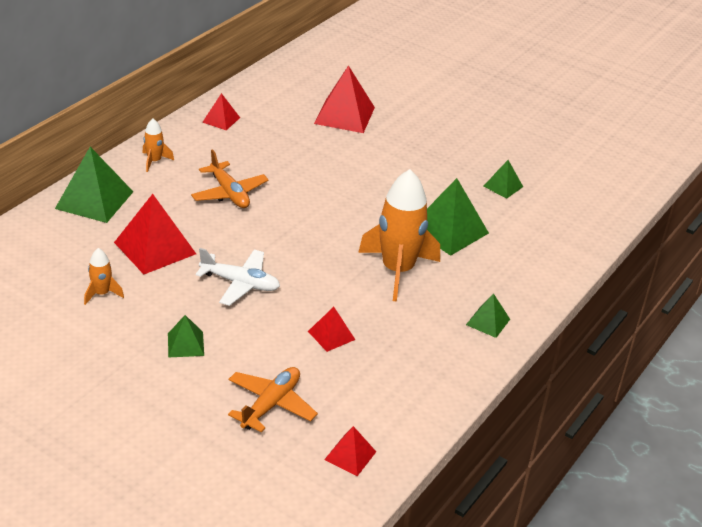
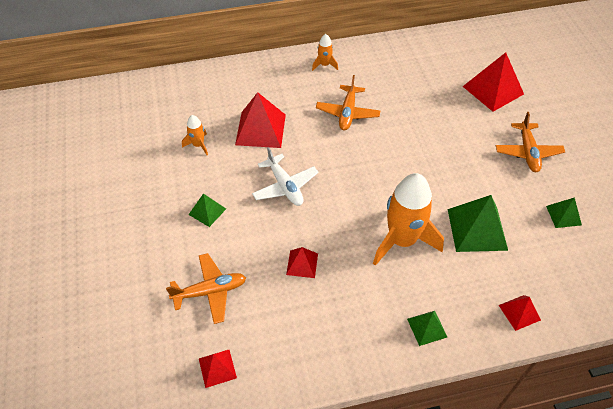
camera: 45 degrees right, 15 degrees up
(94, 200) = (261, 75): green pyramid -> none
(221, 120) = (399, 53): red pyramid -> red pyramid (519, 312)
(426, 152) = (527, 152): none -> orange plane

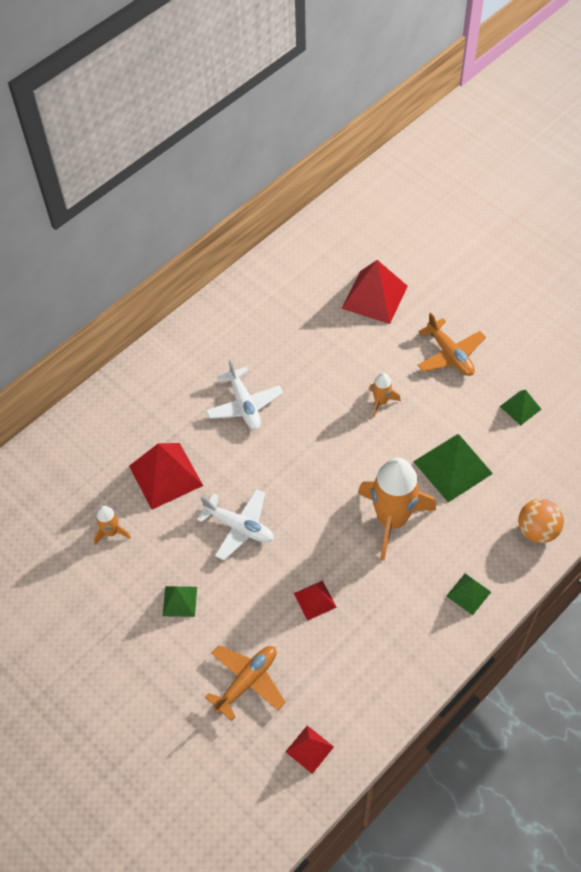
camera: 30 degrees left, 5 degrees up
(324, 65) = (178, 357): orange rocket -> orange rocket (381, 402)
(347, 113) = (244, 405): orange plane -> white plane
(519, 312) = (537, 530): red pyramid -> orange ball

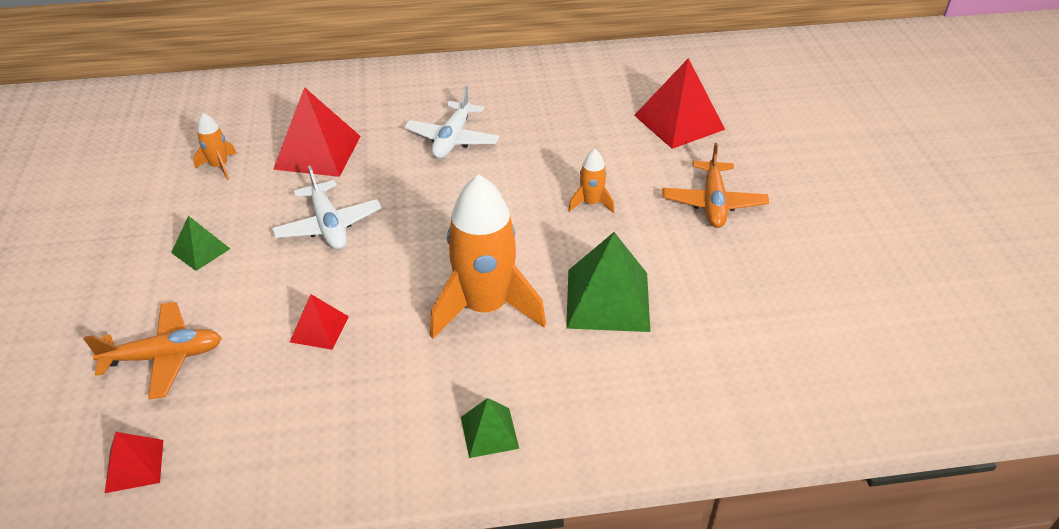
camera: 35 degrees right, 15 degrees down
(520, 407) = (751, 289): green pyramid -> none
(537, 530) = (647, 421): orange ball -> none

